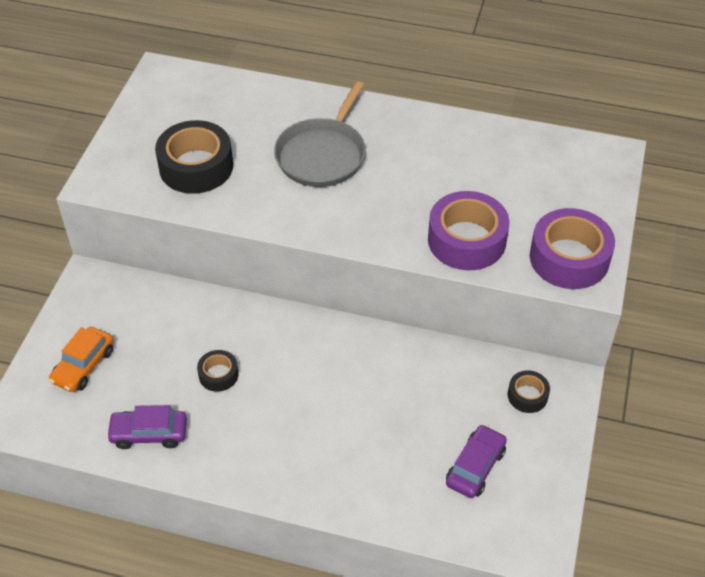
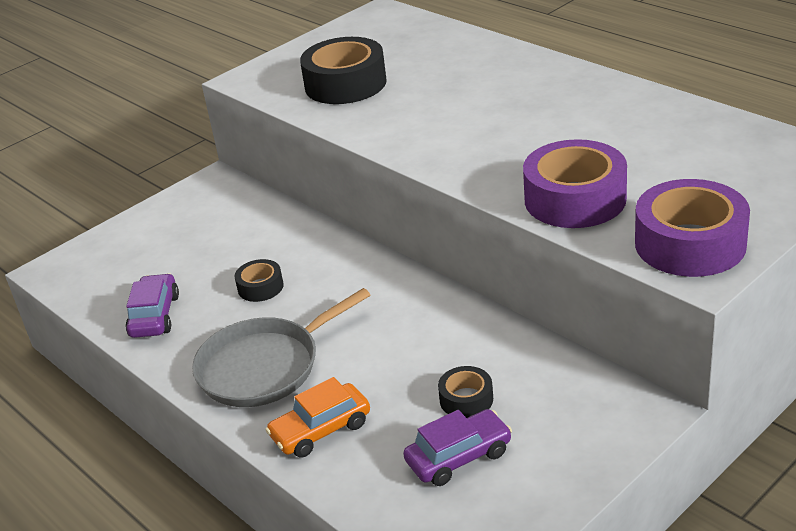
camera: 35 degrees right, 15 degrees down
(84, 366) = (149, 245): orange car -> orange car (321, 430)
(149, 434) = (154, 316): purple car -> purple car turned 60 degrees clockwise
(322, 155) = (479, 98): grey pan -> grey pan (264, 366)
(527, 395) = (581, 407): black tape -> black tape (466, 399)

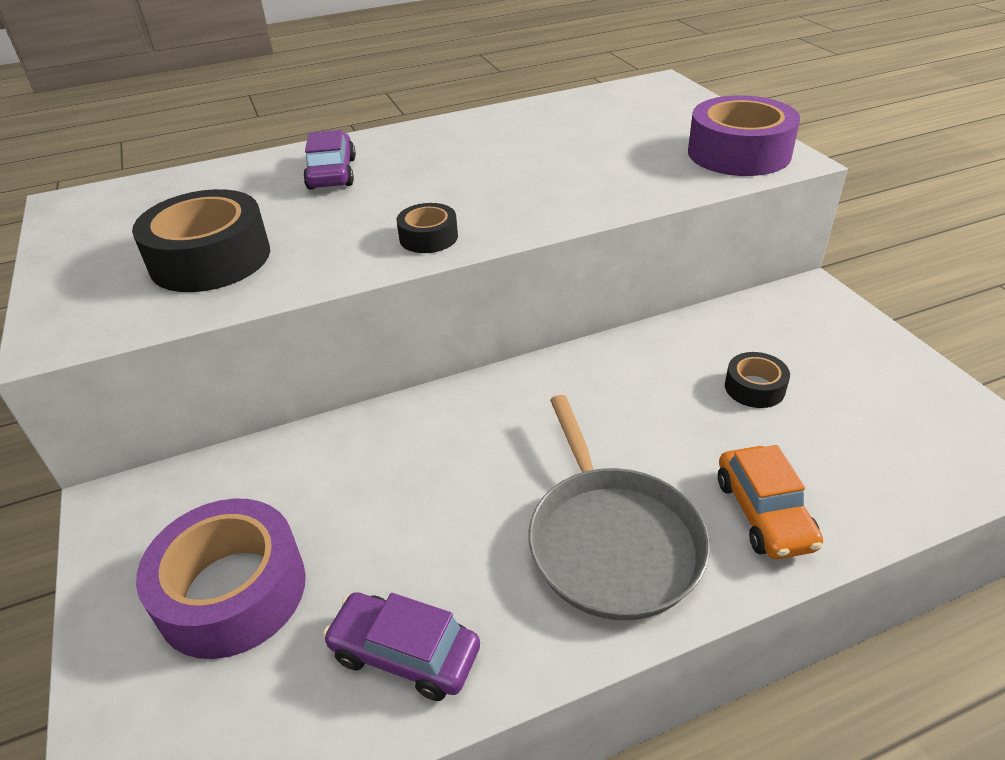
camera: 70 degrees left, 5 degrees up
(260, 287) = (433, 508): black tape -> black tape (428, 237)
(459, 457) = (844, 415): purple car -> purple car (332, 173)
(575, 199) = (625, 182): purple tape -> purple tape (232, 591)

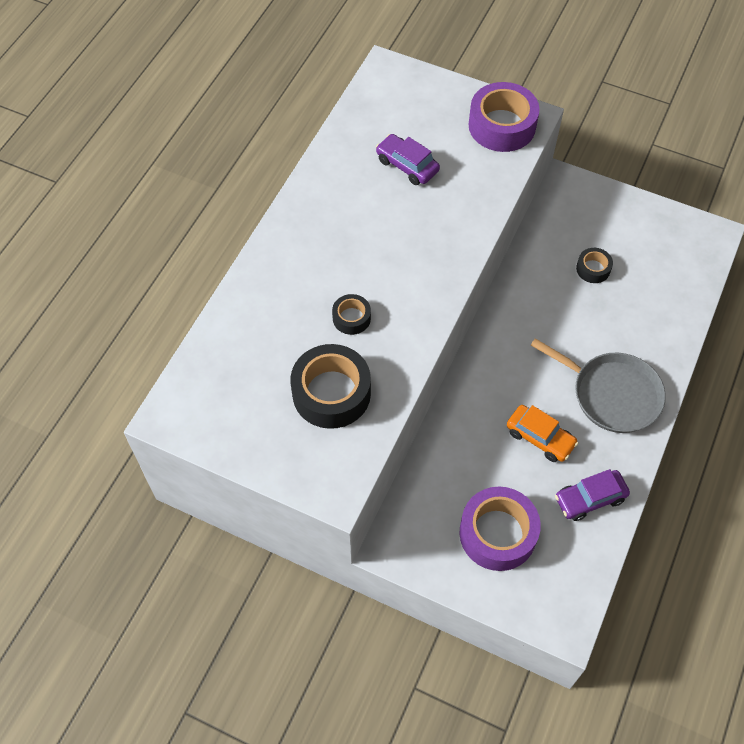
camera: 45 degrees left, 20 degrees up
(332, 173) = (298, 284): purple car -> purple car (407, 165)
(428, 237) = (423, 300): black tape -> black tape (351, 318)
(764, 513) = (652, 337): orange car -> orange car (540, 438)

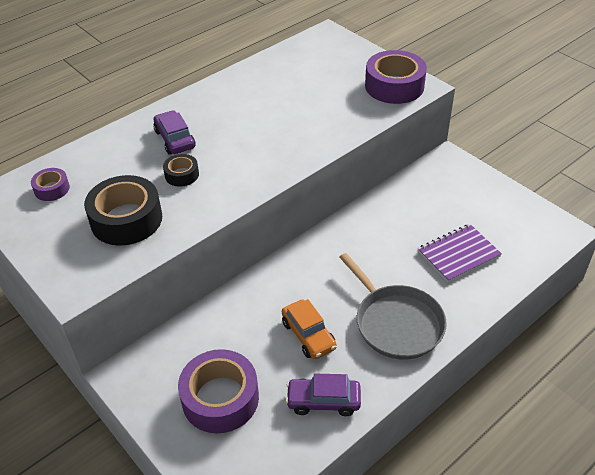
camera: 25 degrees right, 15 degrees down
(224, 384) = (52, 189): none -> purple tape
(407, 165) = (299, 92): purple car -> purple car (175, 139)
(593, 269) = (435, 224): black tape -> none
(631, 297) = (458, 254): none -> purple notebook

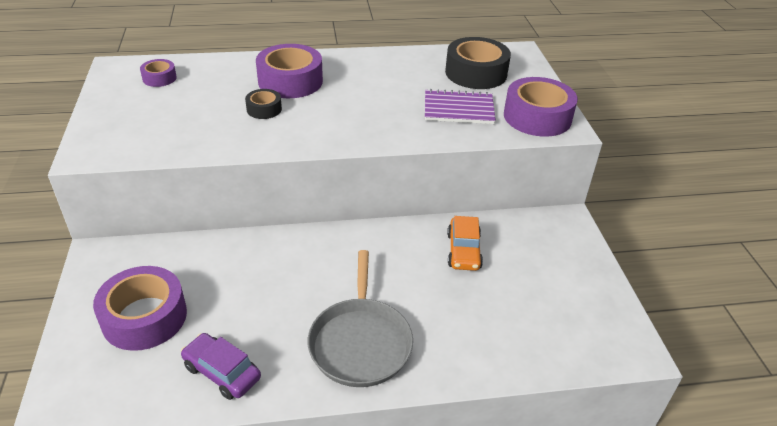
camera: 30 degrees right, 5 degrees down
(126, 219) = (183, 123): black tape -> black tape (476, 73)
(175, 139) = (290, 81): purple car -> purple tape
(308, 335) = (271, 307): orange car -> orange car (463, 251)
(458, 254) = (489, 313): purple notebook -> purple notebook (458, 109)

